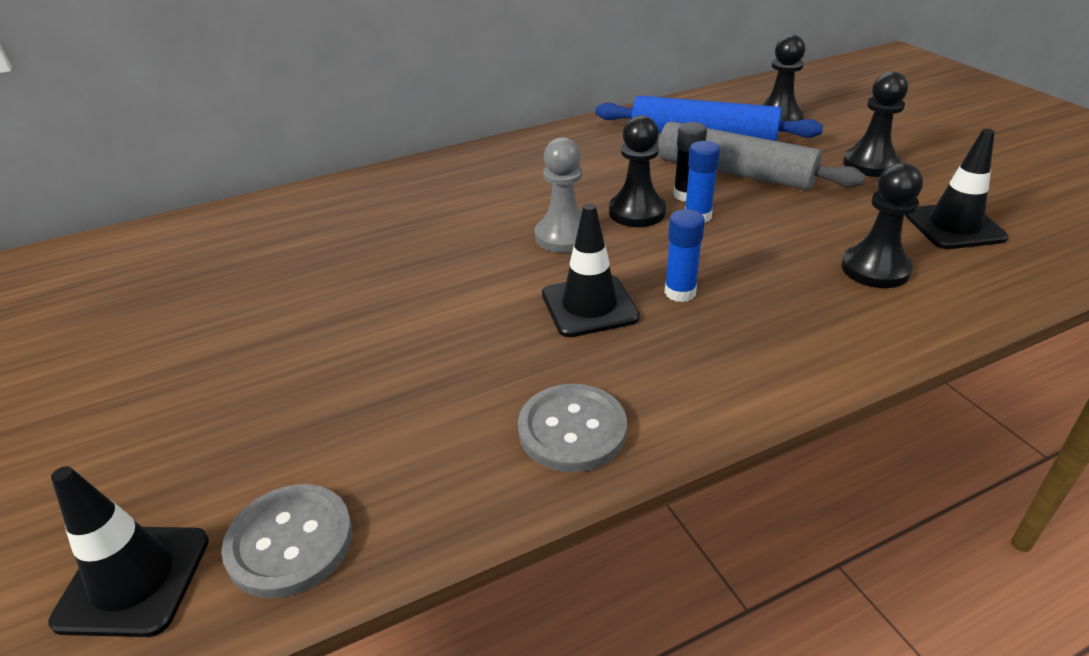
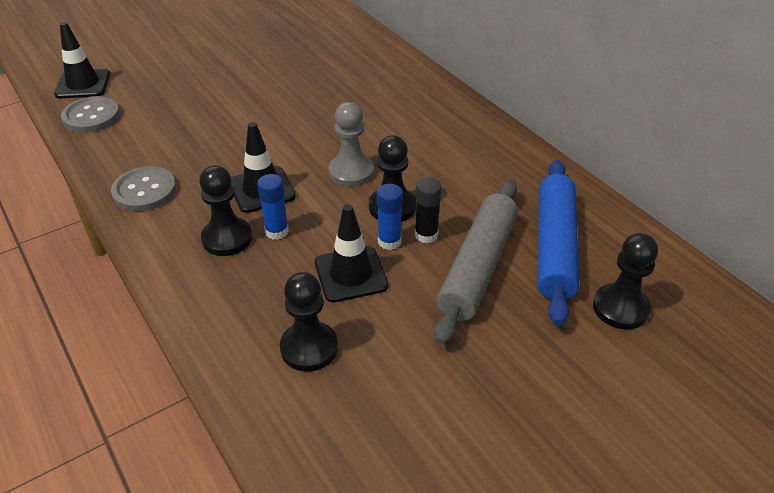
camera: 80 degrees right, 5 degrees up
(870, 164) = (521, 376): black pawn -> black pawn (227, 238)
(954, 226) = (389, 424): black traffic cone -> black traffic cone (351, 274)

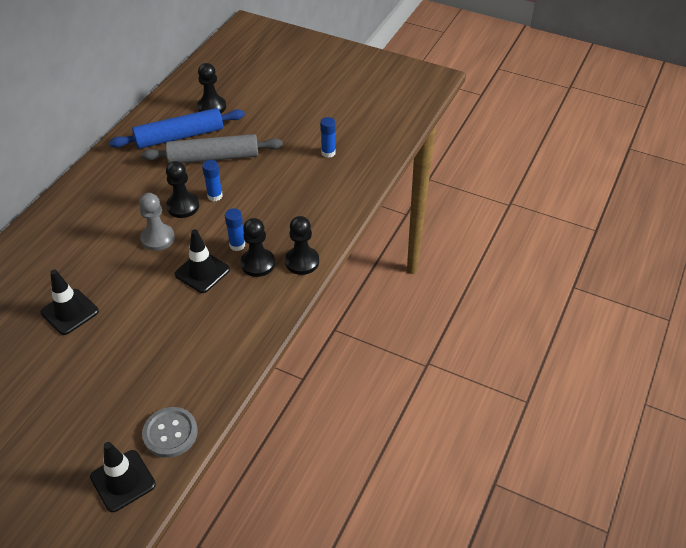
camera: 120 degrees left, 5 degrees up
(144, 191) = (240, 332): grey button -> none
(309, 348) = (311, 193): black pawn -> black pawn (302, 261)
(351, 274) = (251, 200): black traffic cone -> black traffic cone (70, 312)
(391, 418) = (328, 153): none -> blue glue stick
(426, 235) = (200, 184): black glue stick -> none

